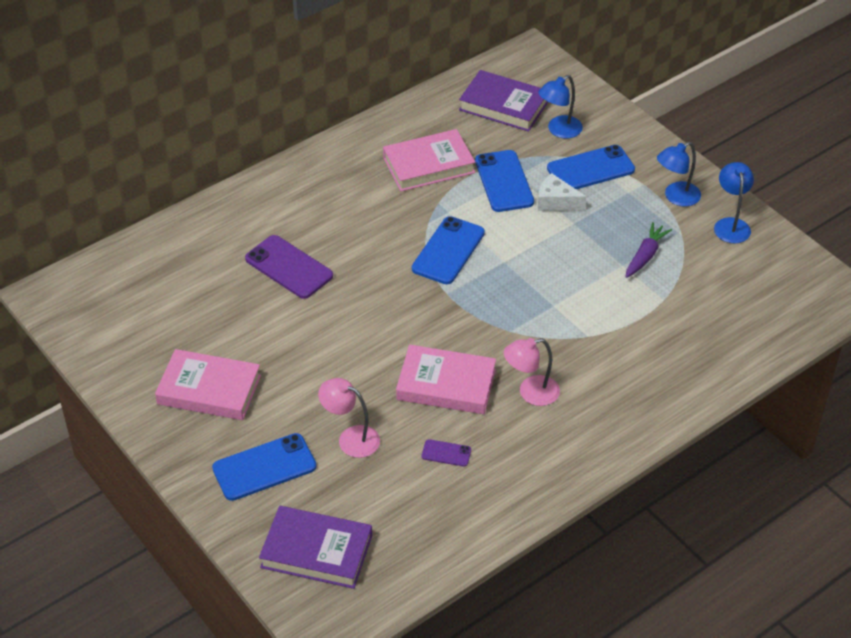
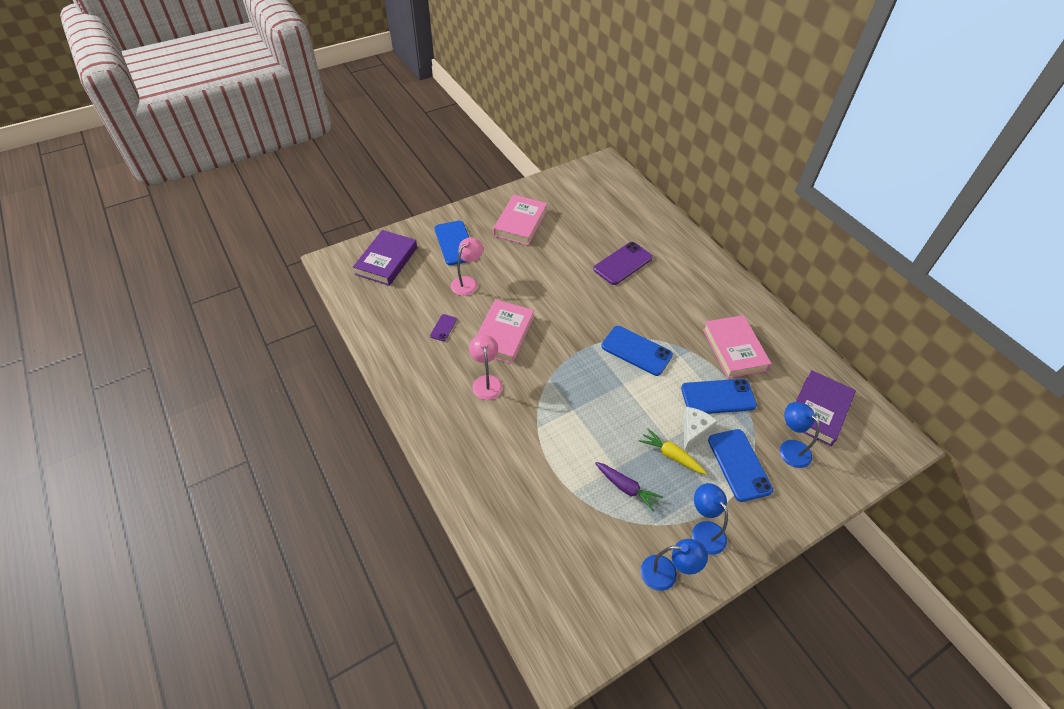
camera: 95 degrees right, 5 degrees up
(594, 221) = (671, 455): none -> yellow carrot

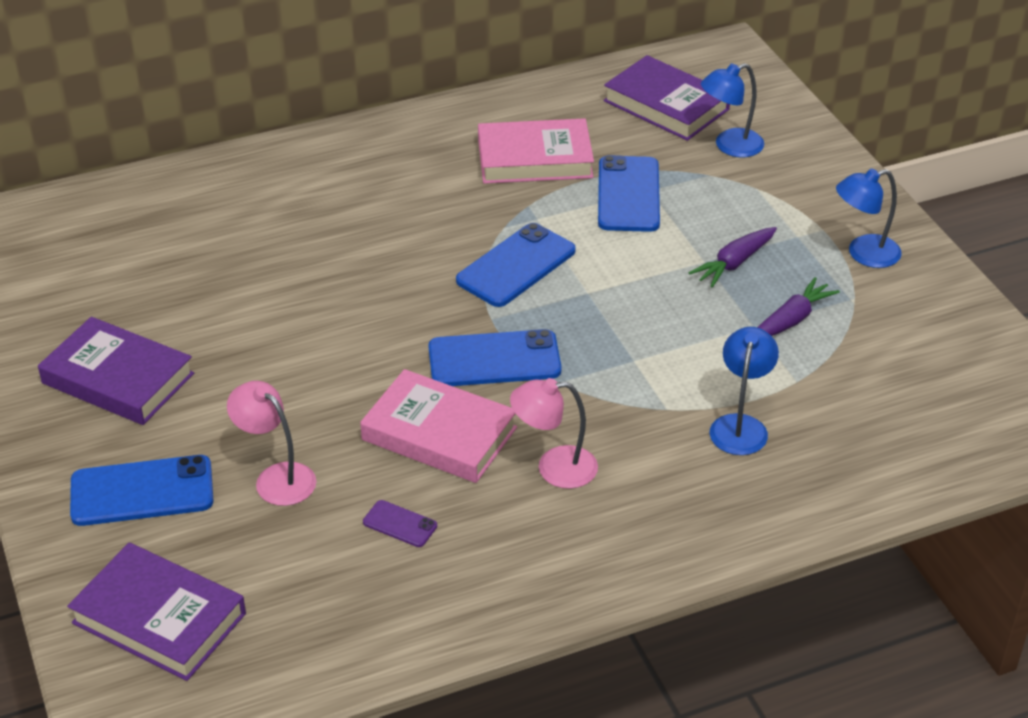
camera: 80 degrees left, 10 degrees down
(520, 223) = (118, 378): pink book -> purple book
(623, 263) = (294, 248): purple phone -> none
(666, 573) = (931, 302): blue lamp -> blue lamp (740, 425)
(671, 455) = (734, 263): yellow carrot -> purple carrot
(694, 430) = (690, 231): white cheese -> none
(739, 465) = (755, 199): blue phone -> blue phone (494, 360)

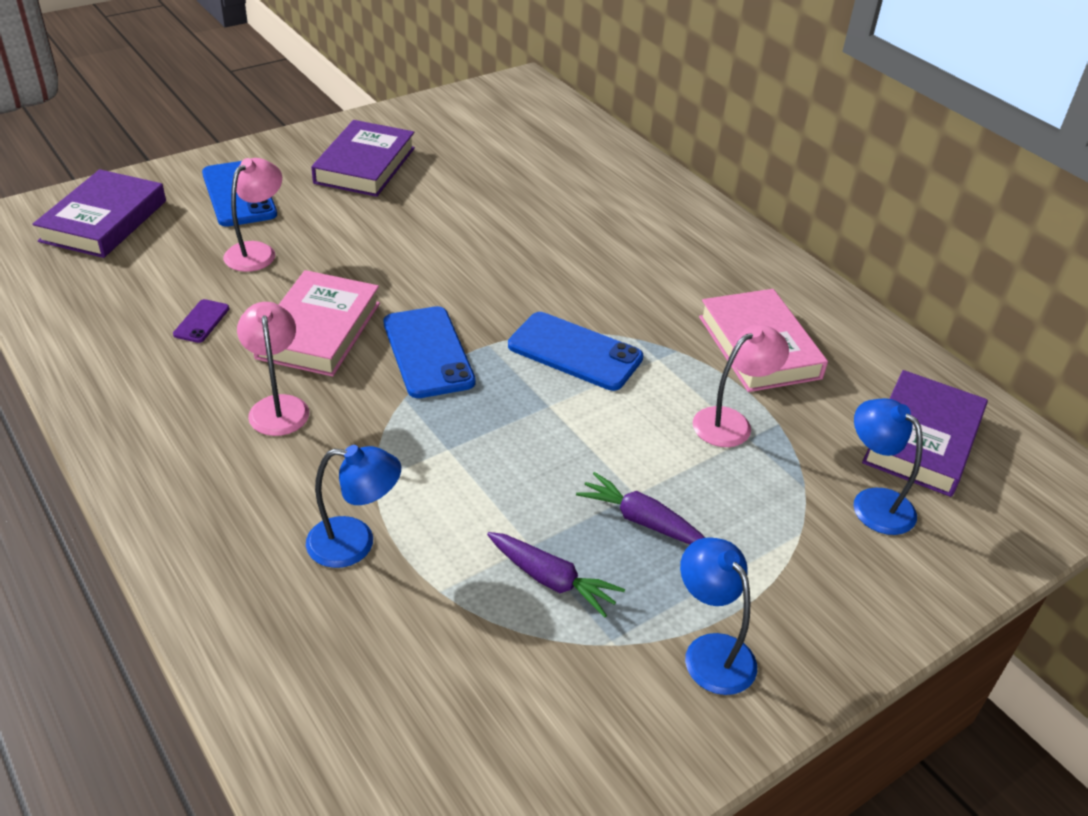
camera: 75 degrees right, 0 degrees up
(628, 195) = (731, 422): blue phone -> pink lamp

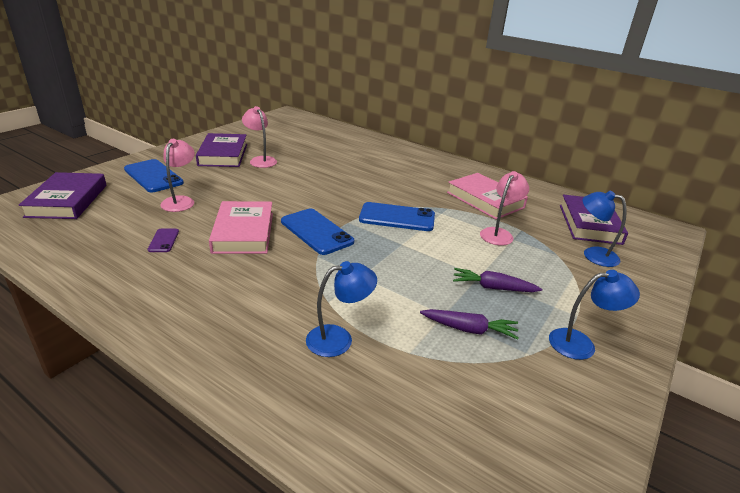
camera: 20 degrees left, 10 degrees down
(278, 406) = (241, 275): pink lamp -> pink lamp (261, 160)
(711, 651) = (581, 344): blue lamp -> blue lamp turned 135 degrees clockwise

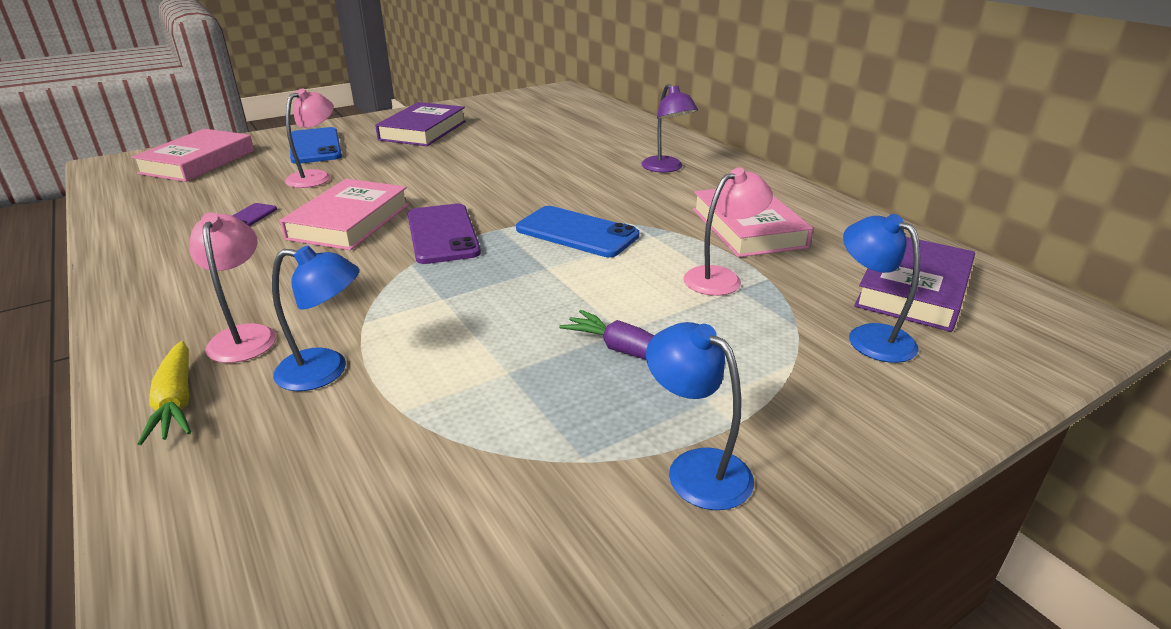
camera: 25 degrees right, 0 degrees up
(67, 200) = (198, 162): purple book -> pink book
(261, 160) = (463, 141): pink lamp -> pink lamp (244, 336)
(263, 384) = (176, 402): none -> yellow carrot
(316, 231) = (442, 234): blue phone -> purple phone
(407, 166) = (666, 168): none -> purple lamp
(469, 329) = (524, 402): purple carrot -> none
(581, 344) = (696, 468): blue lamp -> blue lamp turned 150 degrees counterclockwise

